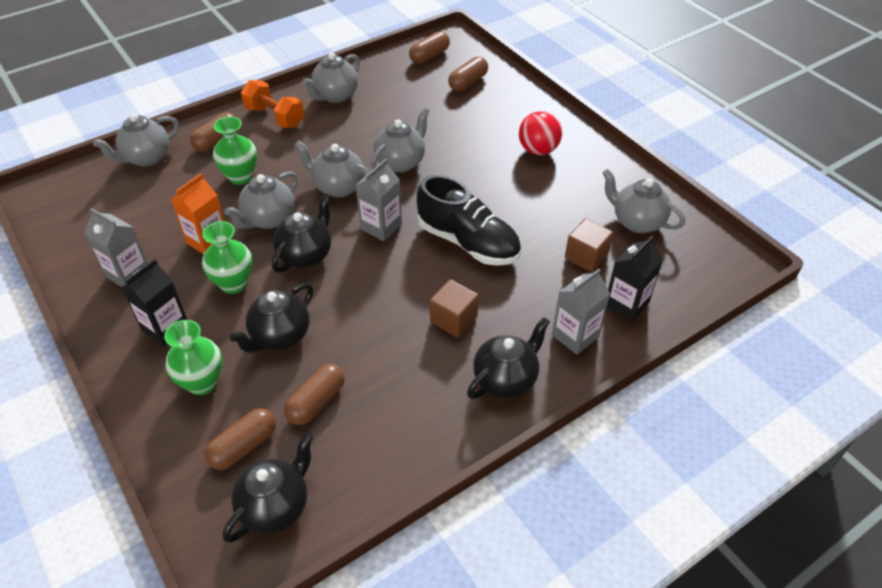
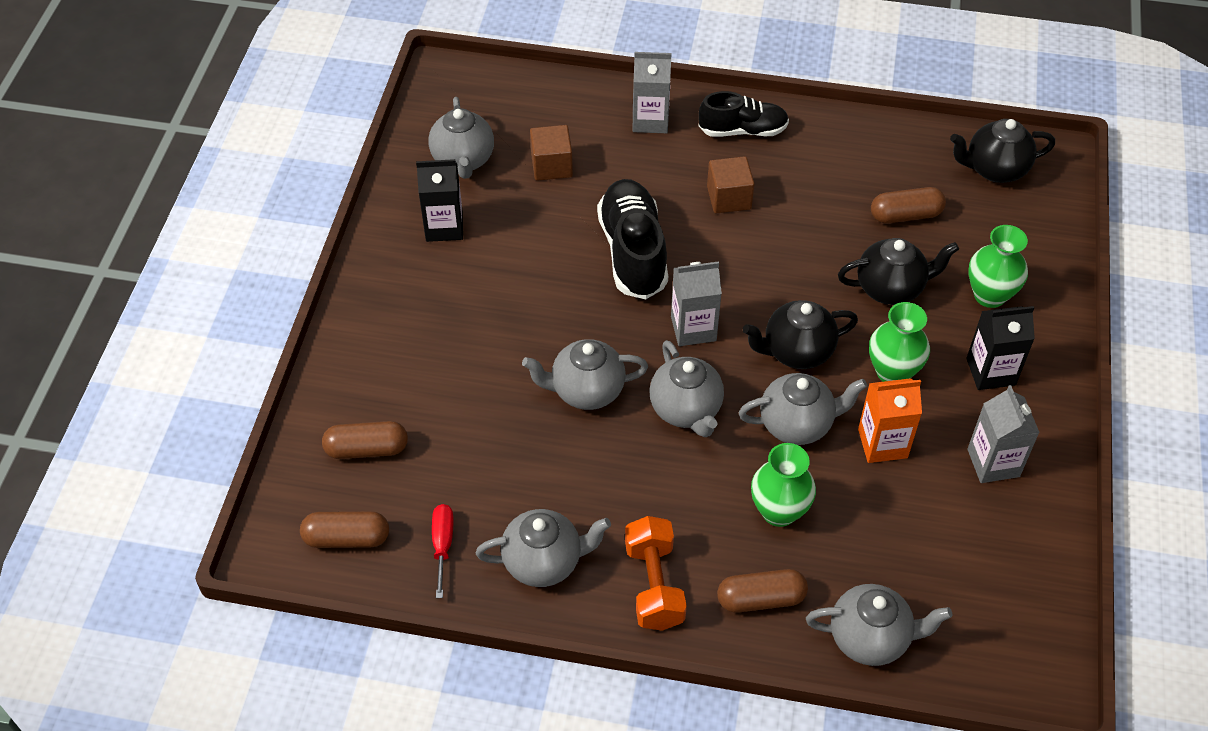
camera: 135 degrees left, 5 degrees up
(243, 446) = (989, 223): brown capsule -> none
(387, 76) = (443, 545): none -> red screwdriver
(506, 379) = (742, 130): black teapot -> black shoe
(538, 150) = (432, 294): red ball -> none
(626, 304) = (578, 111): black carton -> black carton (444, 227)

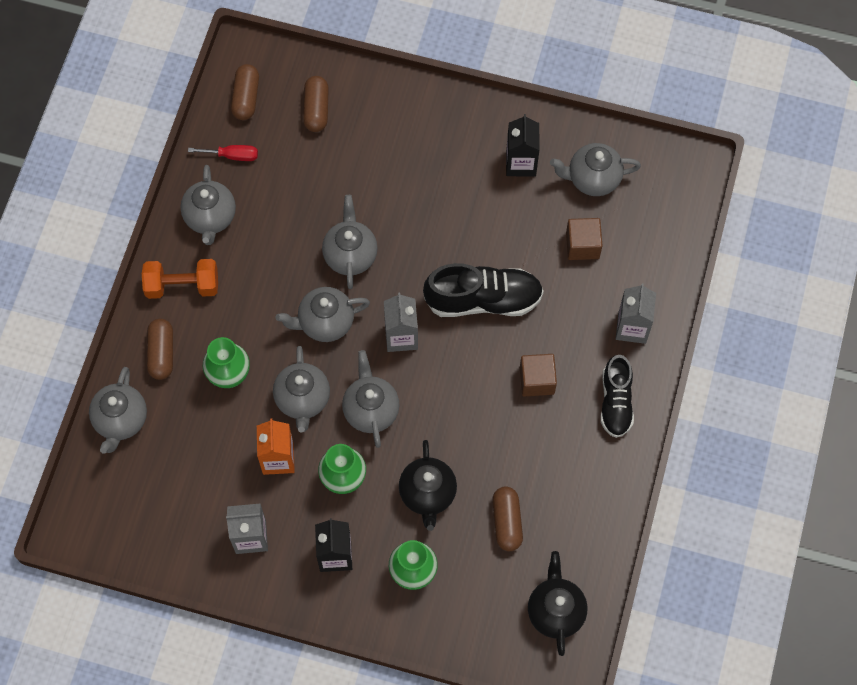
camera: 95 degrees right, 15 degrees up
(796, 351) = (371, 410): black teapot -> grey teapot

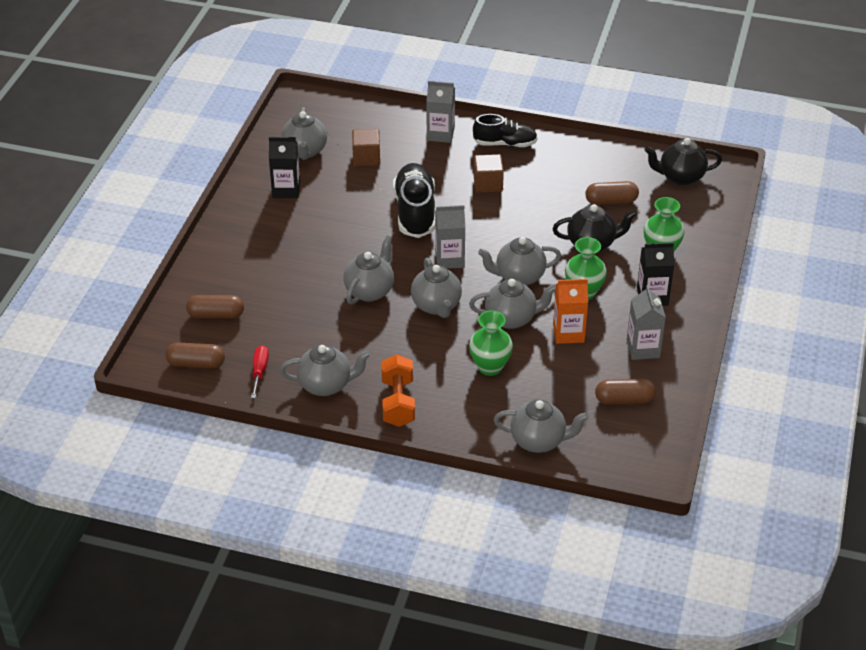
camera: 90 degrees left, 25 degrees down
(162, 353) = (469, 414): brown capsule -> brown capsule (624, 399)
(350, 255) = (370, 291): grey teapot -> grey teapot turned 120 degrees clockwise

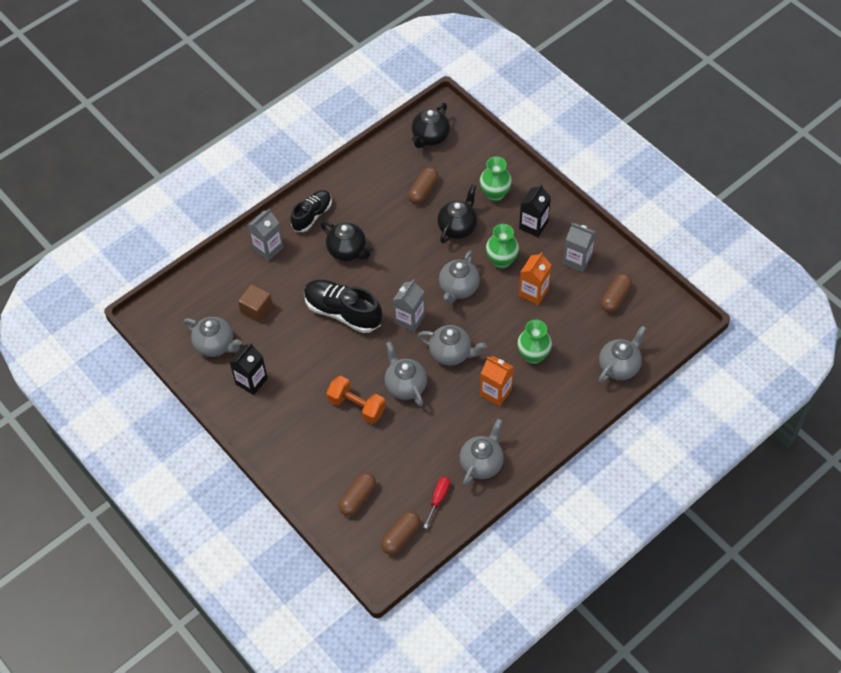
camera: 55 degrees left, 15 degrees up
(259, 371) = (438, 499): red screwdriver -> red screwdriver turned 75 degrees clockwise
(398, 402) = (529, 428): orange dumbbell -> orange dumbbell (356, 406)
(420, 358) = (495, 392): none -> orange carton
(488, 184) = (347, 251): brown cube -> black teapot
(511, 319) = (496, 316): grey teapot -> none

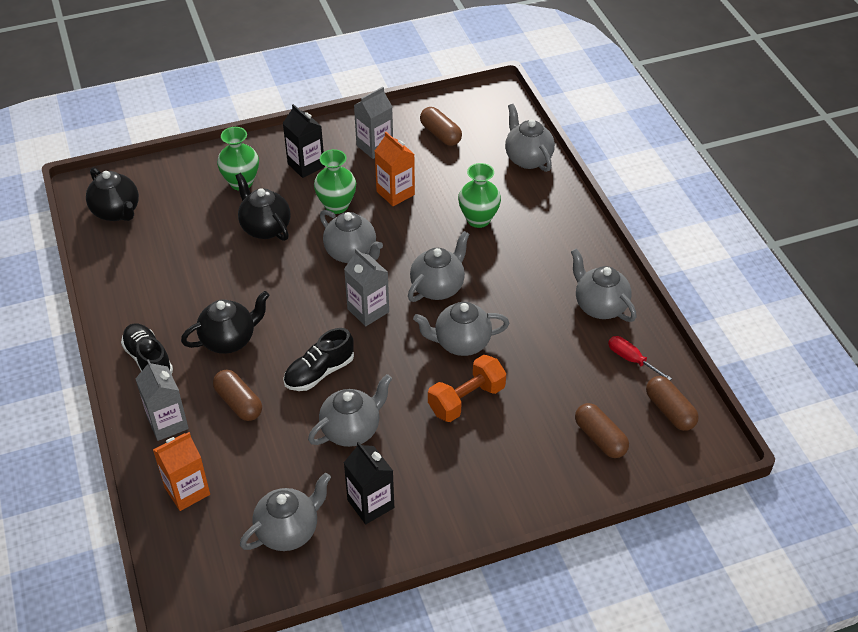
camera: 70 degrees left, 10 degrees down
(256, 309) = (259, 465): brown cube -> none
(304, 349) = (351, 430): none -> grey teapot
(343, 312) = (319, 372): black shoe -> black shoe, size x0.66
(423, 191) = (190, 241): brown capsule -> brown capsule (239, 403)
(495, 392) = (510, 265): orange carton -> orange carton (187, 491)

